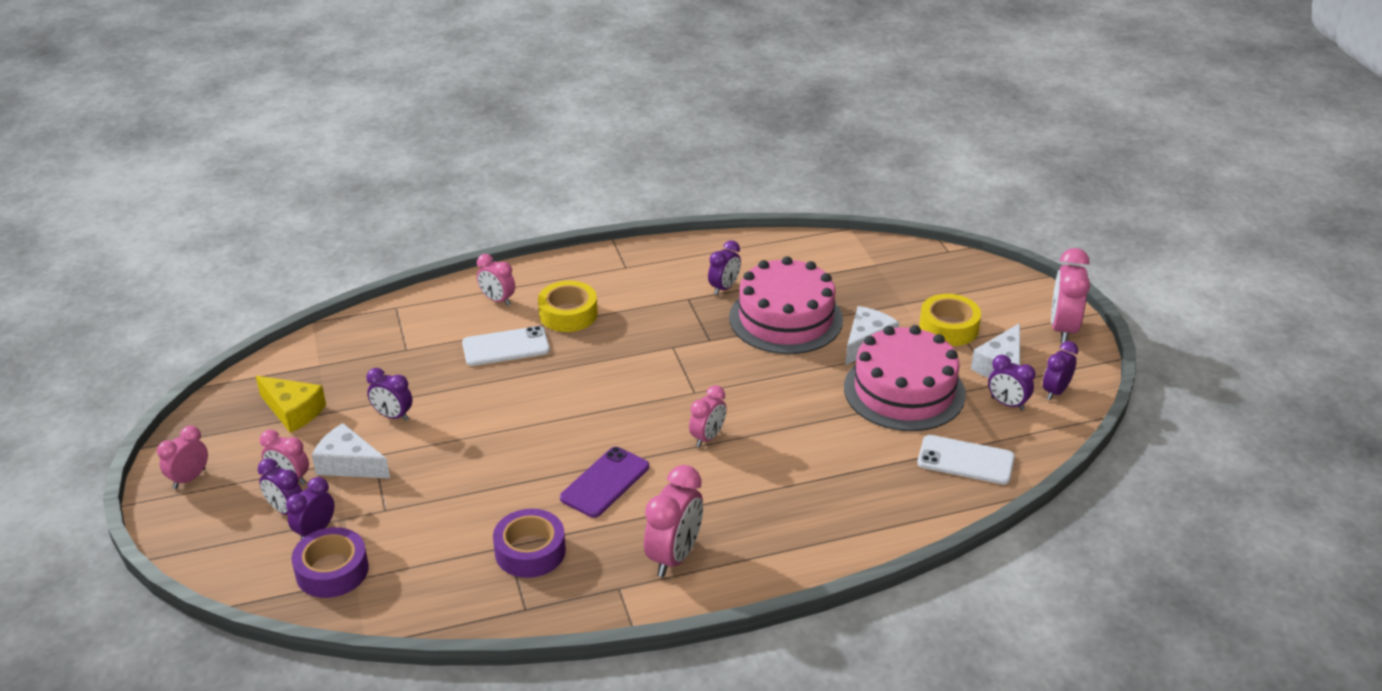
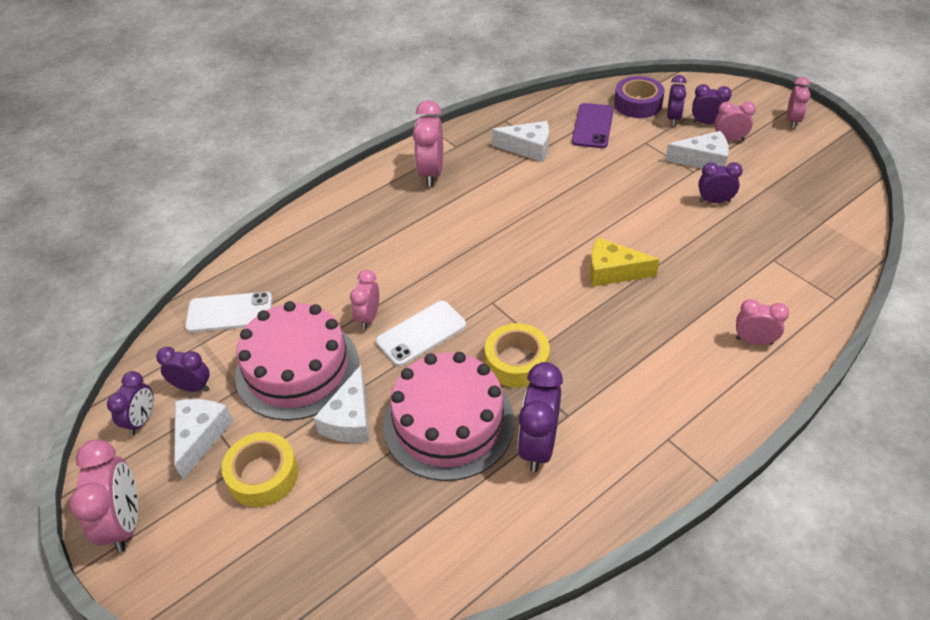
camera: 160 degrees right, 10 degrees up
(293, 411) = (790, 181): yellow cheese -> yellow cheese (613, 271)
(506, 347) = (692, 291): white phone -> white phone (421, 333)
(530, 551) = (528, 148): purple tape -> white cheese
(568, 314) = (671, 348): yellow tape -> yellow tape (517, 362)
(605, 482) = (512, 204): purple phone -> purple phone (592, 126)
(707, 437) = (456, 263): pink clock -> pink clock (368, 317)
(724, 288) = (538, 446): purple clock -> purple clock, size x1.61

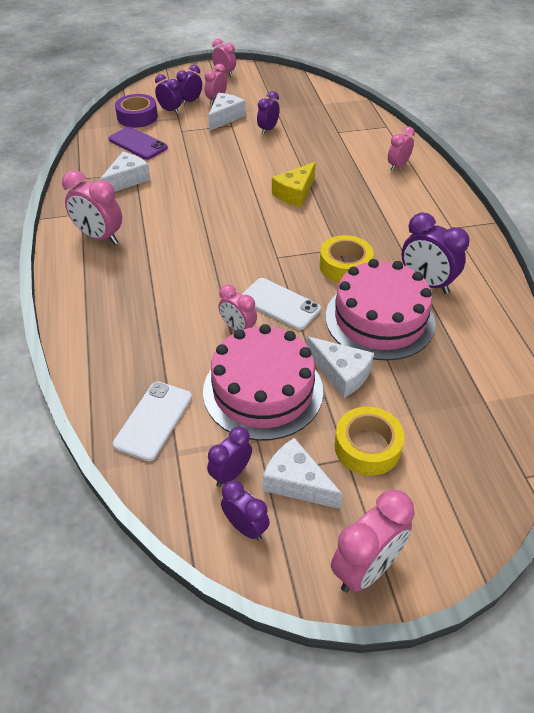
camera: 65 degrees left, 0 degrees up
(125, 523) = (366, 568): pink clock -> pink clock turned 120 degrees clockwise
(421, 333) = (280, 304): white phone -> white phone turned 45 degrees counterclockwise

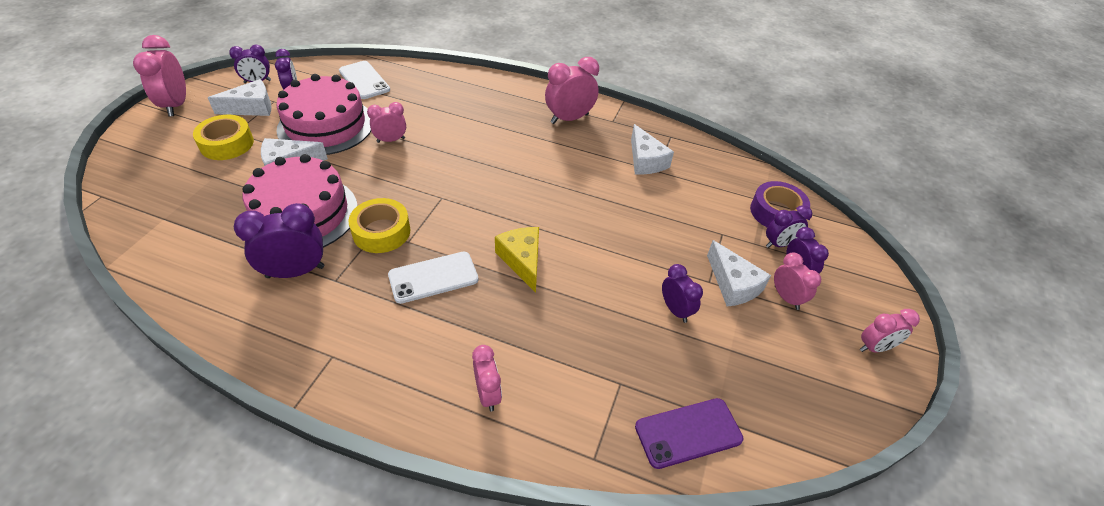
camera: 120 degrees right, 0 degrees up
(138, 143) = (713, 191): purple phone -> purple phone (688, 433)
(280, 304) = (387, 171): white phone -> white phone (433, 277)

